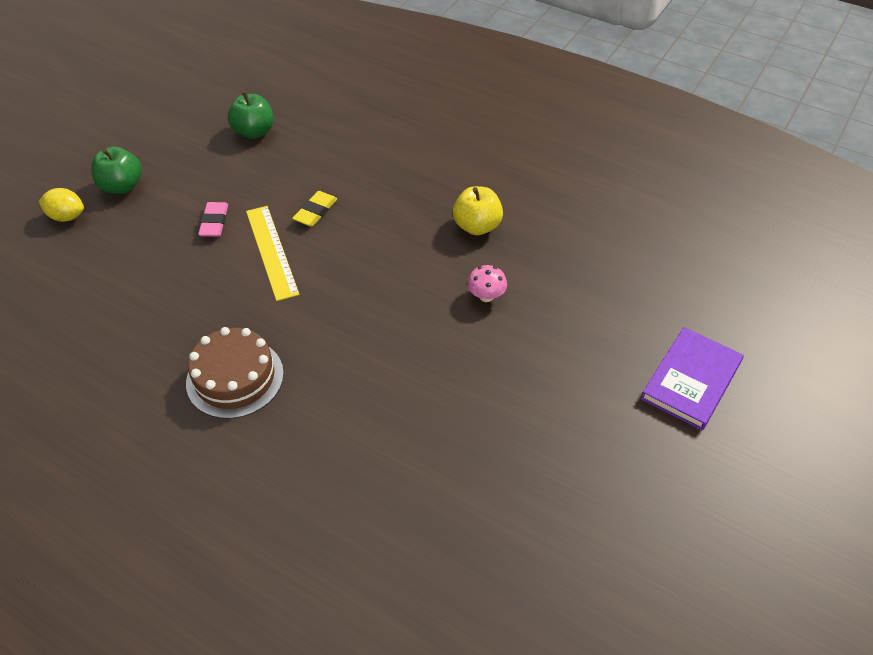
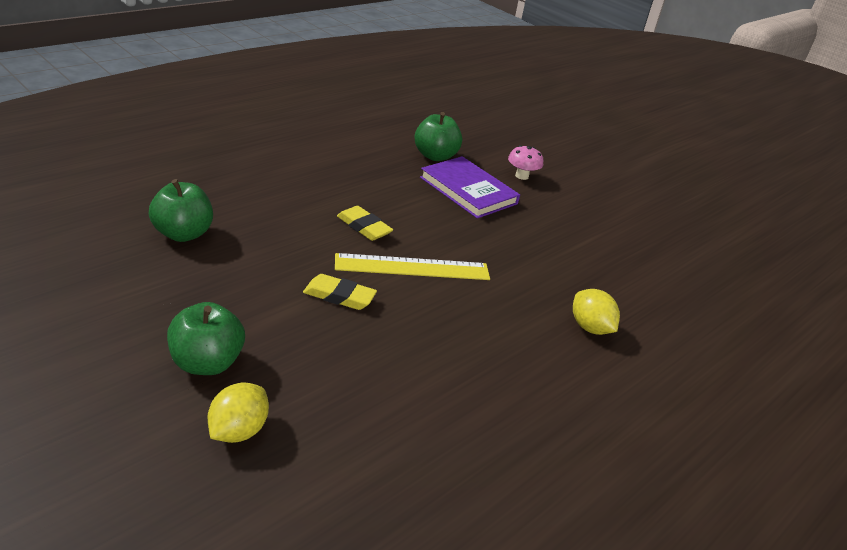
camera: 80 degrees left, 15 degrees down
(214, 222) = (339, 296): pink eraser -> yellow eraser
(235, 378) = (590, 327): brown cake -> yellow lemon
(477, 226) = (435, 156): yellow apple -> green apple
(691, 380) = (623, 133): purple book -> purple book (468, 190)

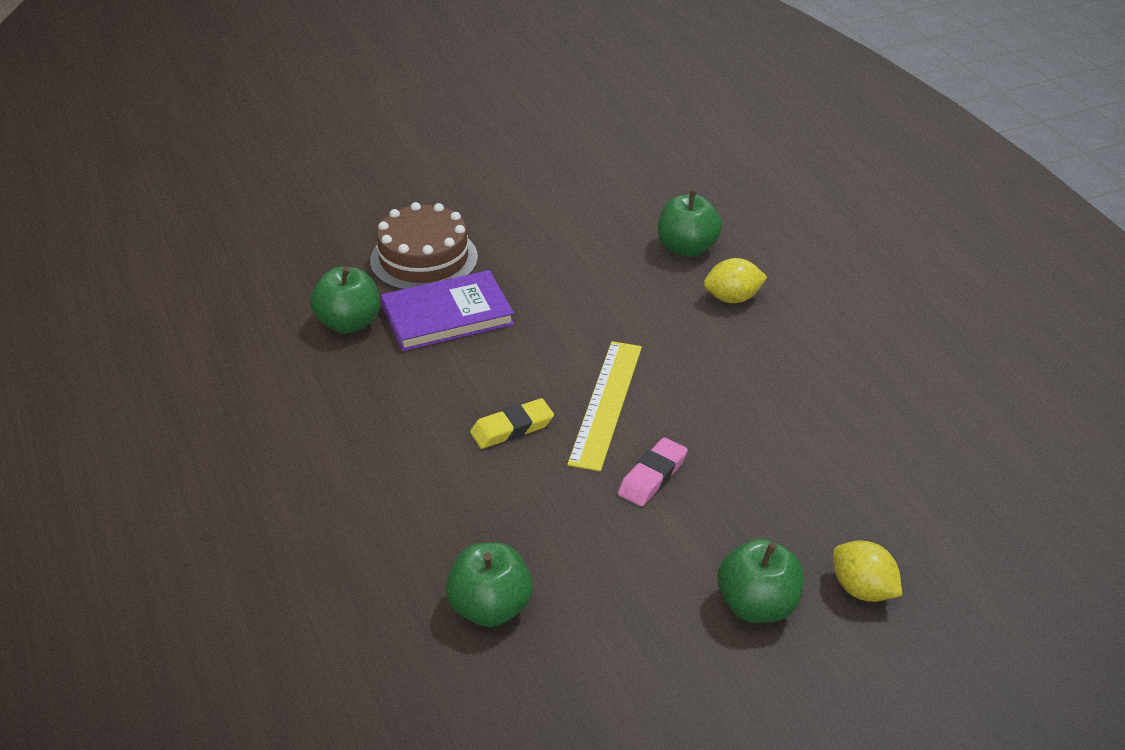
camera: 65 degrees left, 5 degrees up
(339, 296) = (652, 476): yellow eraser -> pink eraser
(522, 176) = (424, 259): pink mushroom -> brown cake
(638, 296) = (687, 248): none -> green apple

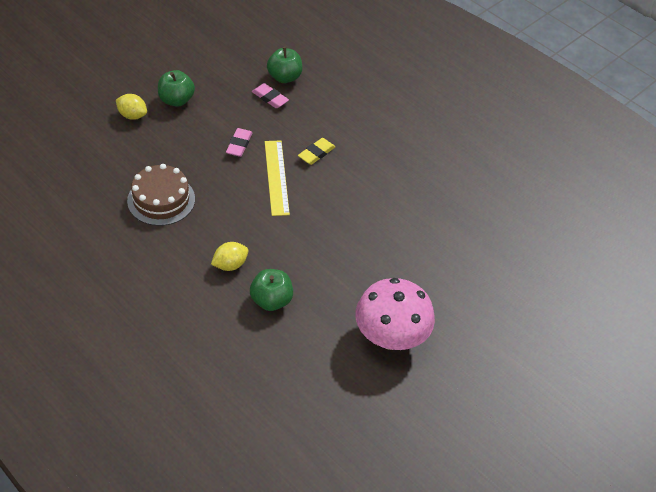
camera: 155 degrees right, 10 degrees up
(349, 323) = (436, 193): green apple -> none
(424, 259) = (427, 249): brown cake -> brown cake (161, 200)
(447, 315) = (388, 211): purple book -> none
(545, 185) = (390, 337): none -> pink mushroom
(547, 563) = (270, 98): none -> pink eraser

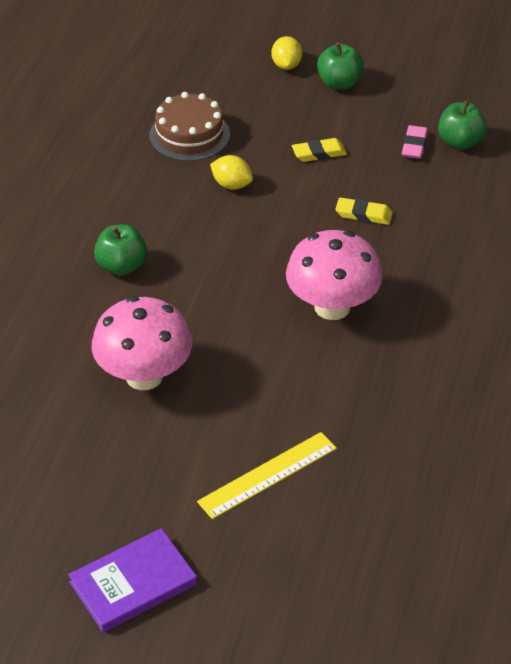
camera: 65 degrees right, 5 degrees down
(230, 265) = (144, 218): yellow lemon -> yellow lemon (231, 185)
(239, 144) = (319, 153): pink eraser -> yellow eraser
(276, 177) = (297, 199): yellow ruler -> yellow ruler (267, 475)
(390, 210) = (332, 307): none -> pink mushroom
(575, 427) = (133, 583): none -> purple book

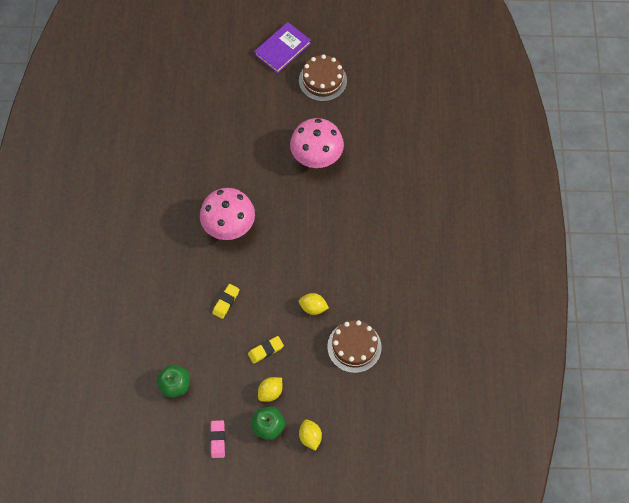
camera: 165 degrees right, 20 degrees up
(77, 502) = (322, 80): none -> brown cake
(122, 266) = (356, 226): green apple -> none
(267, 475) = (237, 115): yellow ruler -> none
(326, 112) = (270, 392): none -> yellow lemon
(363, 214) = (226, 302): yellow eraser -> yellow eraser turned 60 degrees counterclockwise
(414, 145) = (205, 374): pink eraser -> pink eraser (217, 439)

